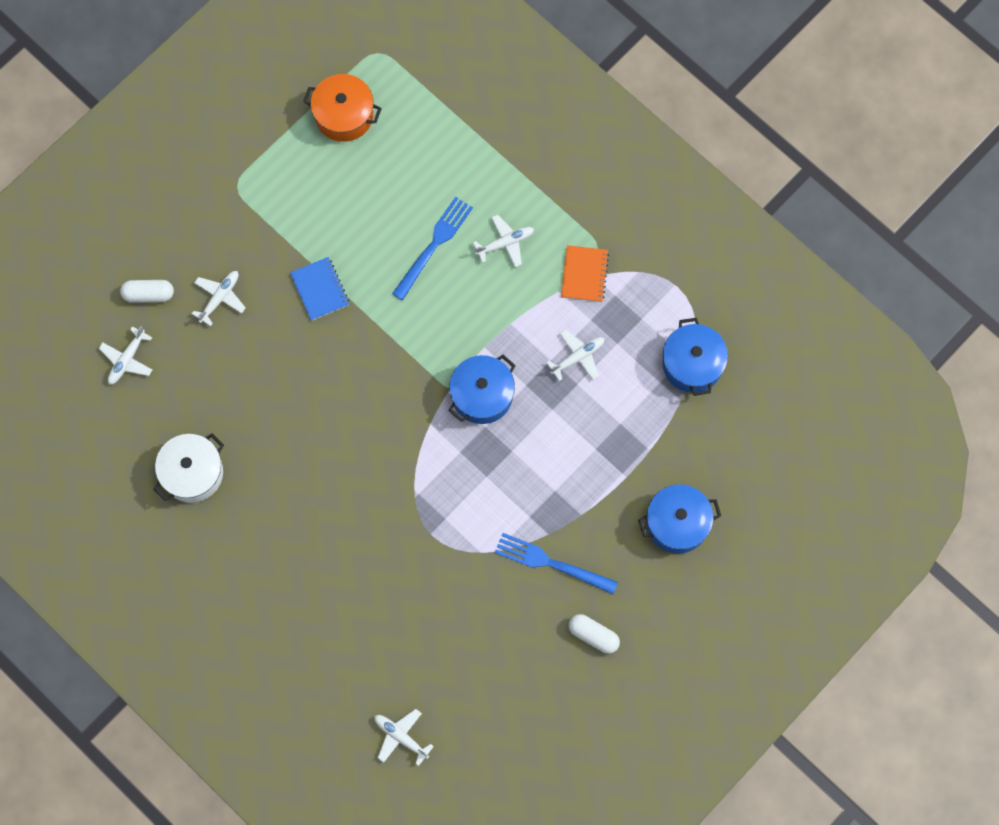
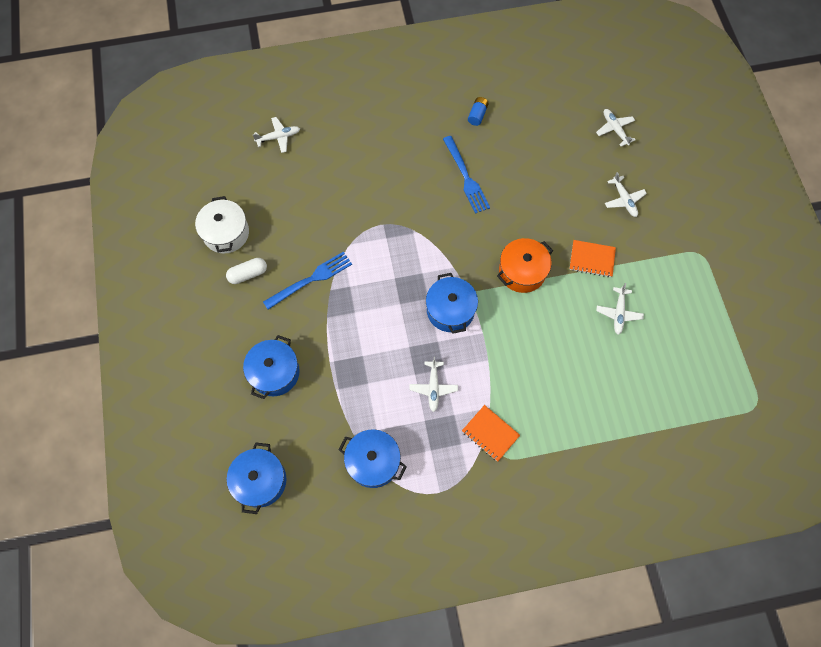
camera: 125 degrees right, 5 degrees down
(148, 294) = (652, 163): white capsule -> none
(192, 473) = (517, 123): white pot -> white pot (226, 233)
(211, 525) = (477, 115): none -> blue battery
(320, 289) = (591, 259): blue notebook -> orange notebook
(344, 115) = (716, 351): orange pot -> orange pot (522, 271)
(434, 244) = (579, 348): blue fork -> blue fork (466, 177)
(505, 243) = (549, 395): white plane -> white plane (618, 313)
(789, 455) = (260, 481): none -> blue pot

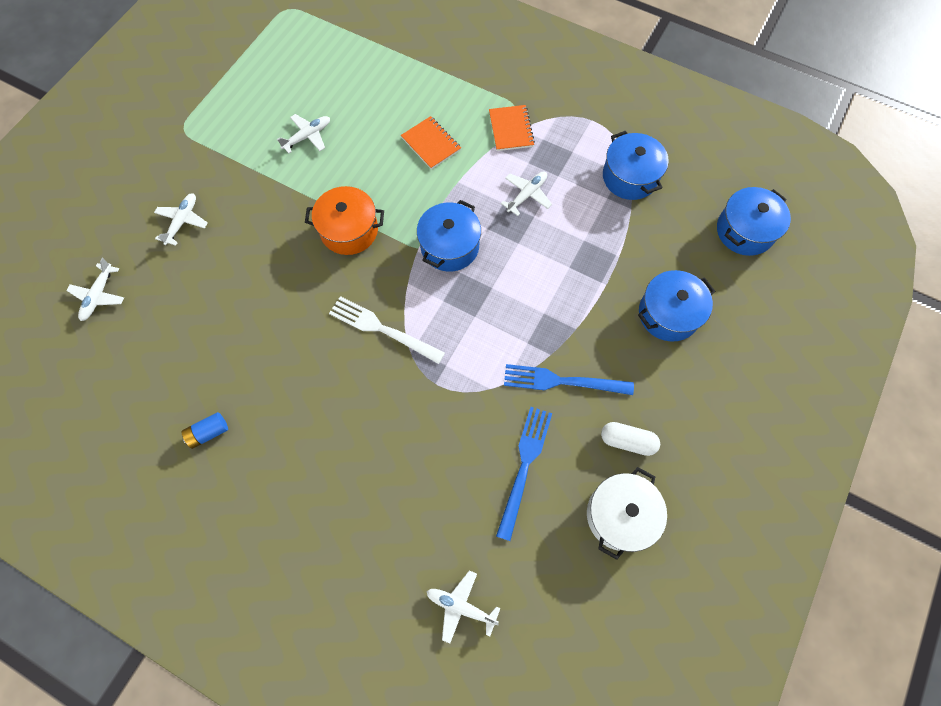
camera: 140 degrees left, 0 degrees up
(442, 230) = (381, 329): none -> white fork
(466, 177) = (300, 366): blue fork -> blue fork (524, 465)
(591, 259) = (276, 193): orange notebook -> orange notebook (431, 144)

